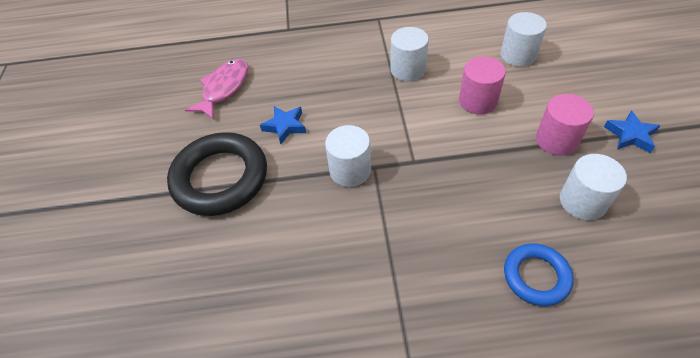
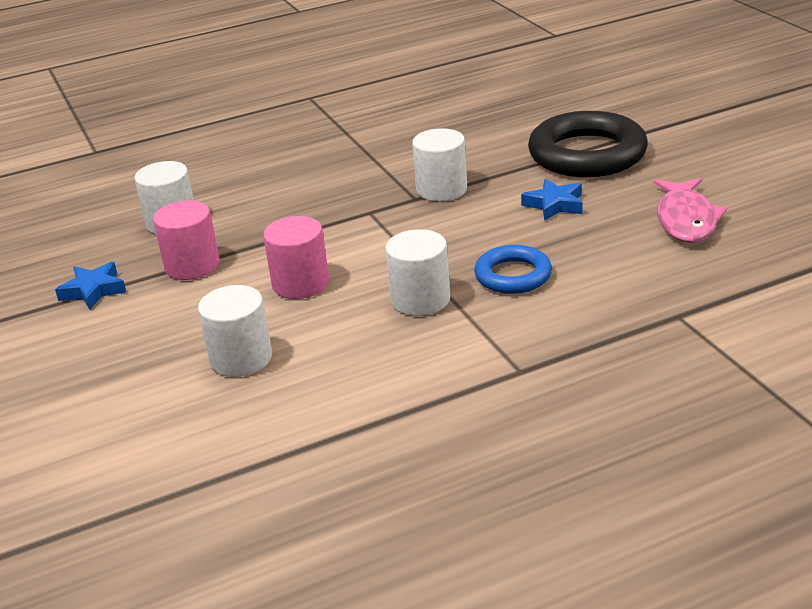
camera: 160 degrees right, 20 degrees down
(536, 276) = (226, 170): blue ring -> blue ring (513, 275)

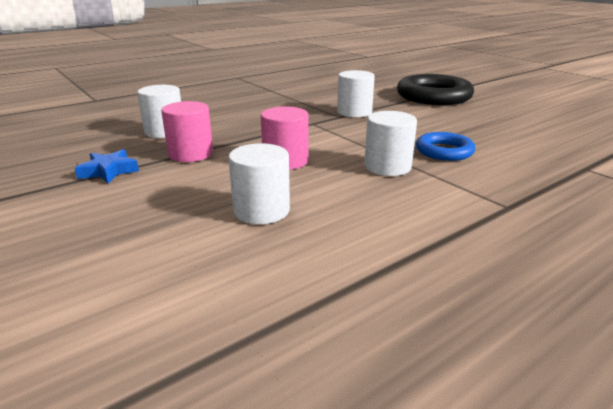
camera: 15 degrees left, 5 degrees down
(554, 205) = (436, 117): blue star -> none
(686, 220) = (529, 122): pink fish -> none

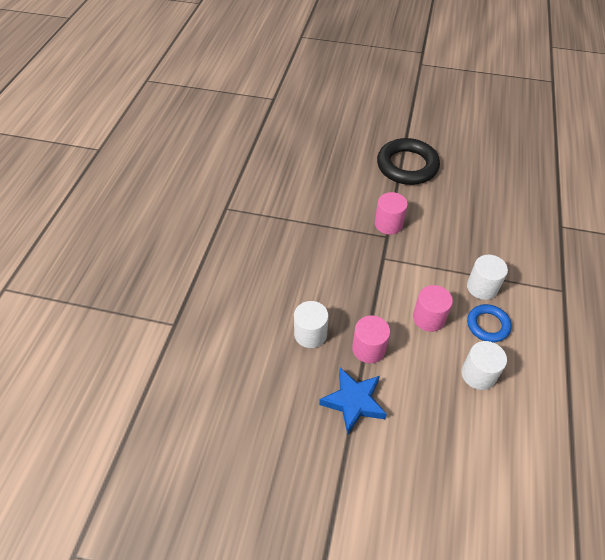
camera: 40 degrees left, 25 degrees up
(109, 171) = (353, 402): blue star -> blue star, size x1.55
(354, 112) = (388, 224): white cylinder -> pink cylinder
(444, 151) = (489, 249): blue ring -> blue ring (488, 325)

